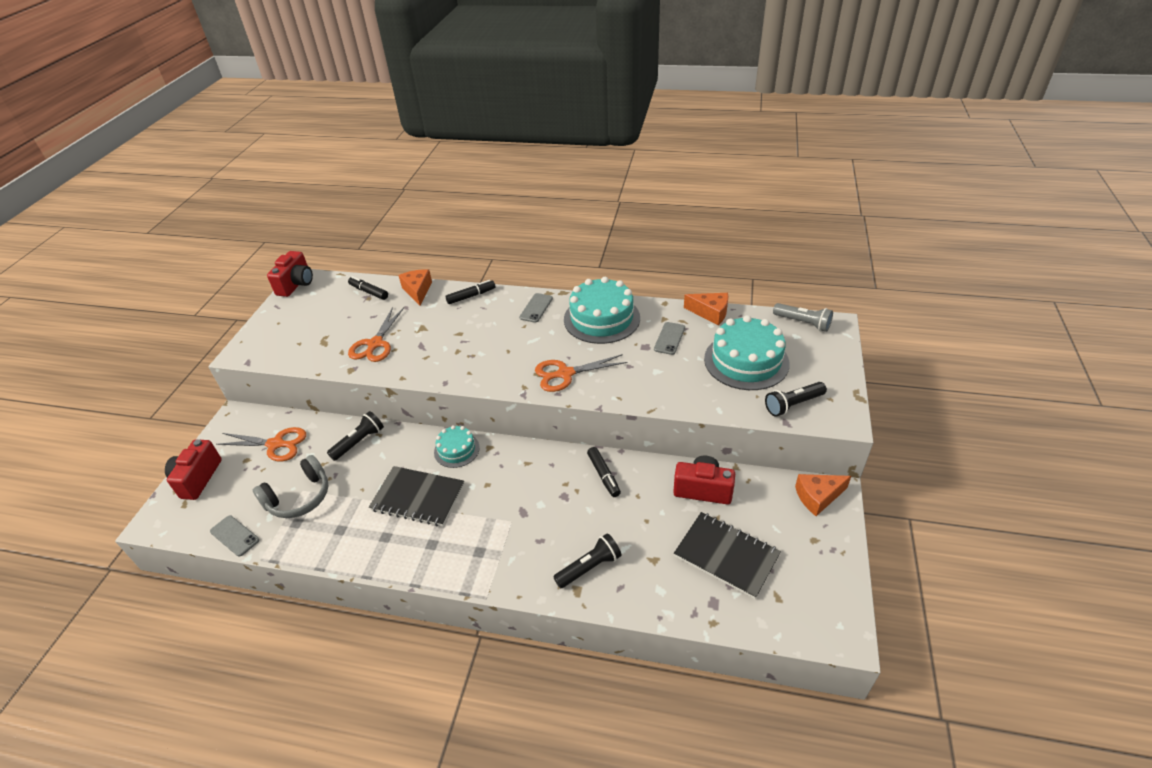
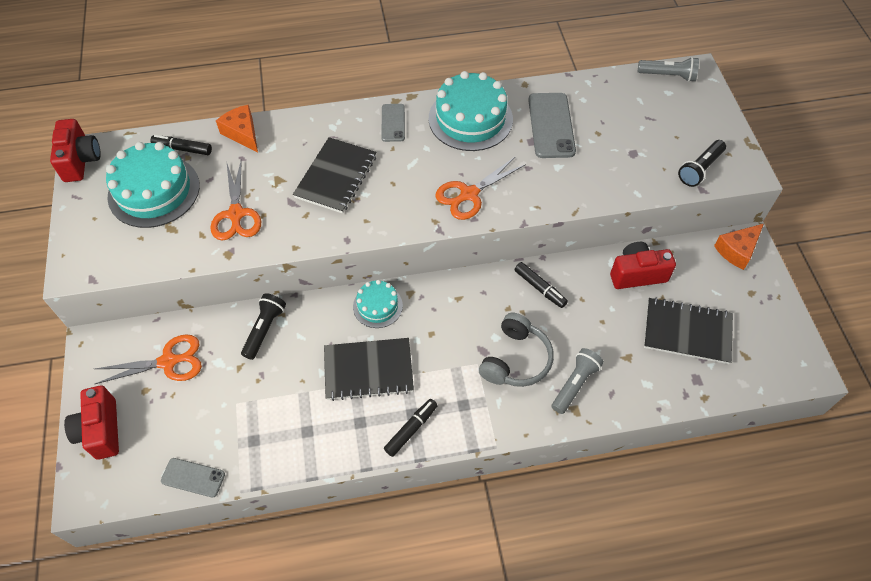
camera: 25 degrees left, 15 degrees up
(299, 497) = (238, 412): grey headphones -> grey headphones (516, 359)
(466, 336) = (336, 177): none -> black notebook
(471, 296) = (310, 125): black marker -> black marker (411, 429)
(589, 567) = (575, 384): black flashlight -> grey flashlight
(669, 338) = (551, 125): grey phone -> grey phone, size x1.71
(710, 313) = (576, 85): orange cheese -> none
(746, 361) = (636, 132): turquoise cake -> turquoise cake (154, 191)

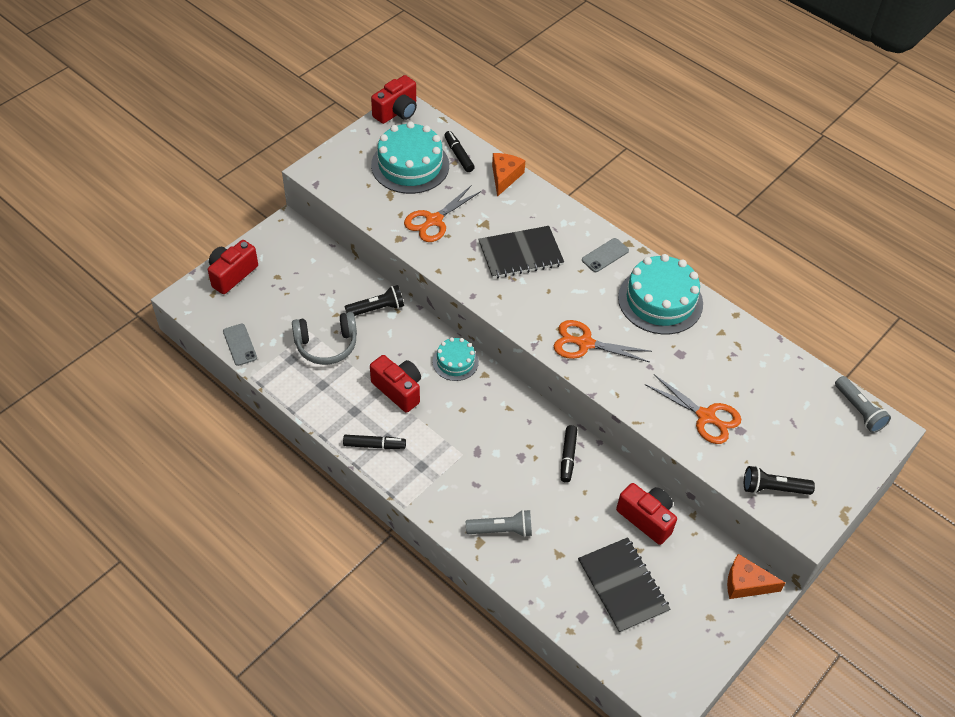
camera: 50 degrees right, 5 degrees down
(168, 362) = (307, 274): orange scissors -> orange scissors (706, 416)
(368, 370) = (398, 390): black notebook -> red camera
(516, 359) = (488, 477): grey headphones -> grey headphones (326, 345)
(551, 125) = (710, 357): grey phone -> none

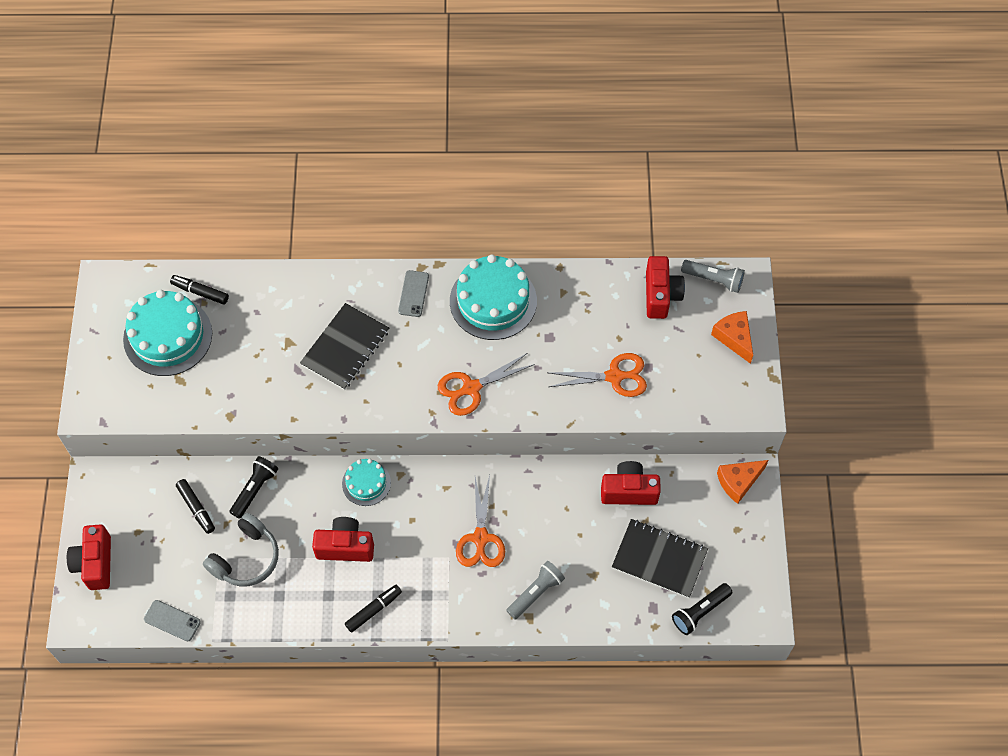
camera: 40 degrees left, 10 degrees up
(397, 112) = (100, 290): red camera -> red camera (661, 295)
(434, 220) = (243, 374): orange scissors -> orange scissors (480, 538)
(504, 177) = (261, 283): orange cheese -> orange cheese (734, 338)
(568, 457) = (528, 490): black marker -> black marker (196, 508)
(773, 488) = (709, 396): black flashlight -> black flashlight (700, 612)

